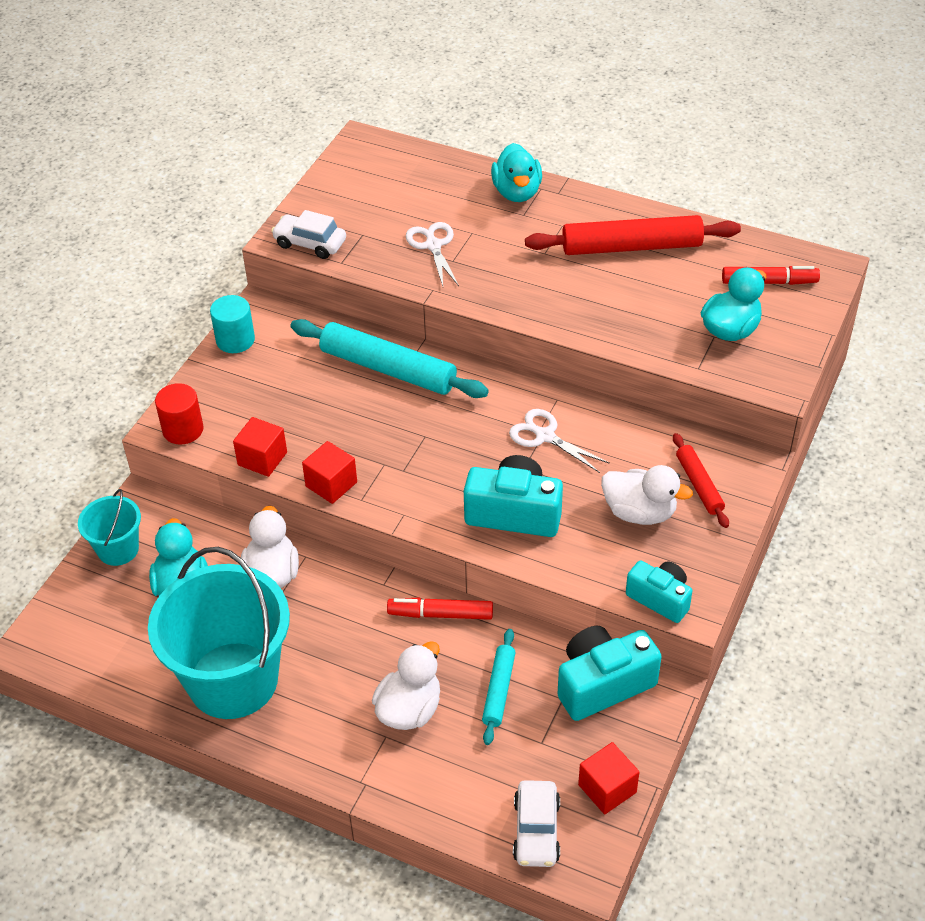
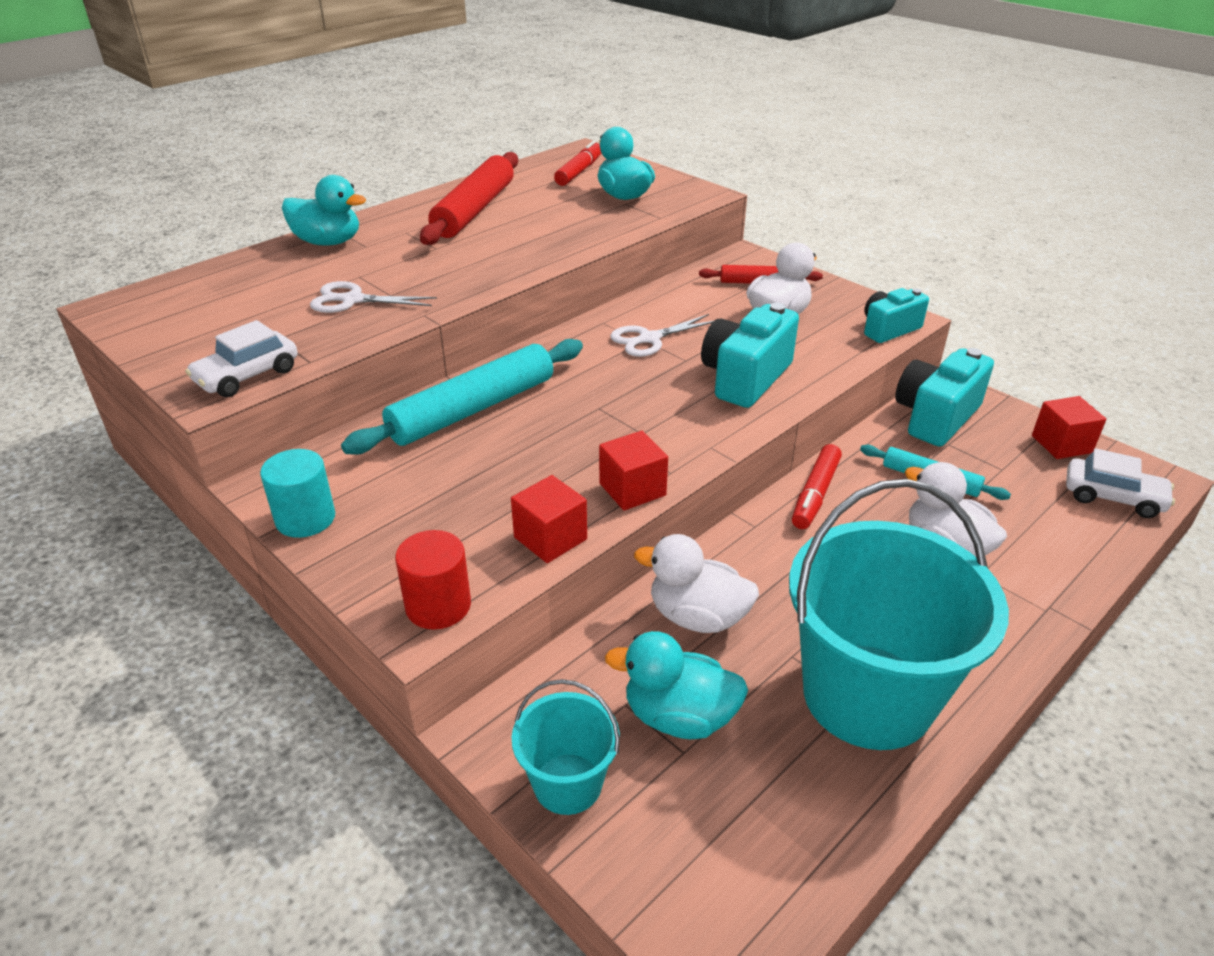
camera: 70 degrees left, 10 degrees down
(603, 684) = (935, 417): turquoise camera -> turquoise camera turned 45 degrees clockwise

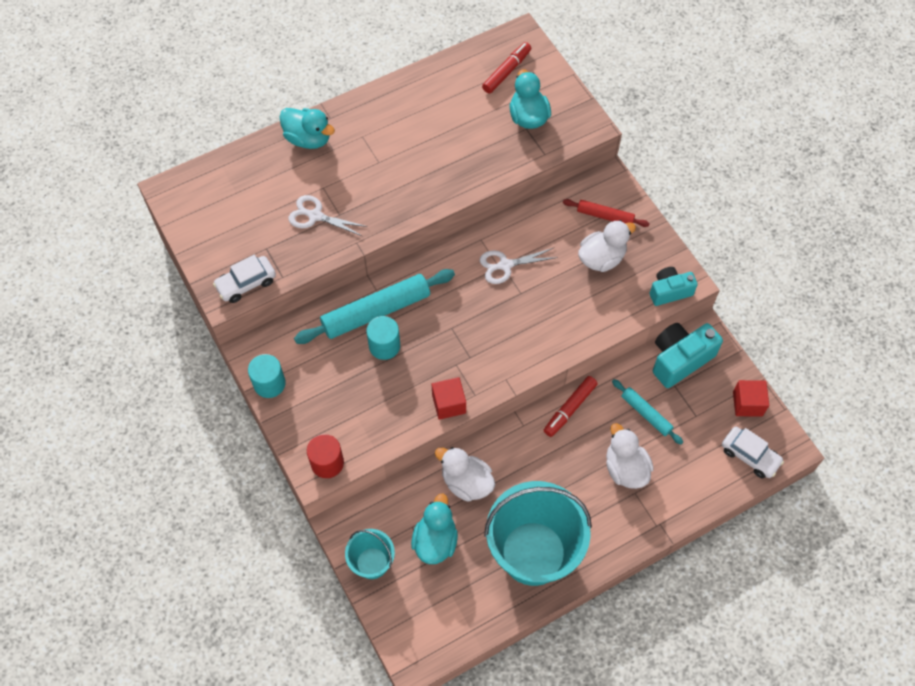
camera: 15 degrees right, 25 degrees up
(475, 210) = (415, 115): red rolling pin -> none
(498, 442) = (384, 346): none -> turquoise cylinder
(550, 538) = (394, 430): red cube -> none
(679, 717) = (435, 541): turquoise duck -> turquoise duck turned 75 degrees clockwise
(745, 378) = (551, 320): turquoise camera -> none

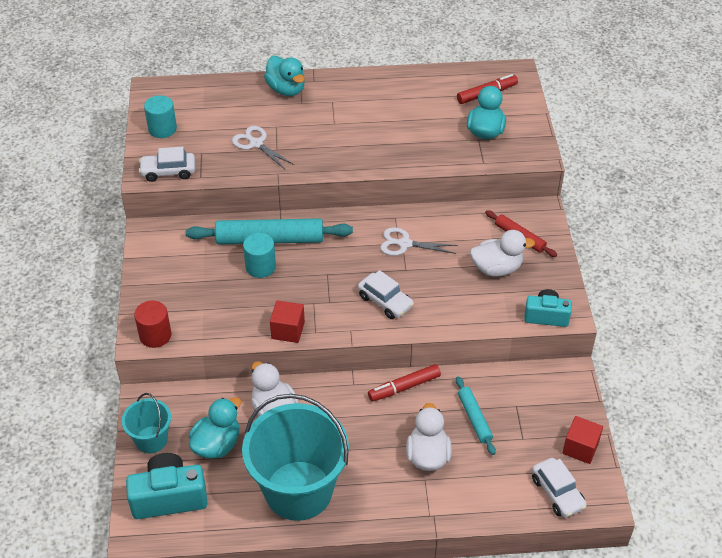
camera: 25 degrees right, 15 degrees down
(269, 383) = (147, 260): turquoise cylinder -> turquoise cylinder (162, 129)
(520, 335) = (385, 301): none -> white car
(680, 359) = (533, 386): turquoise camera -> turquoise camera (169, 497)

